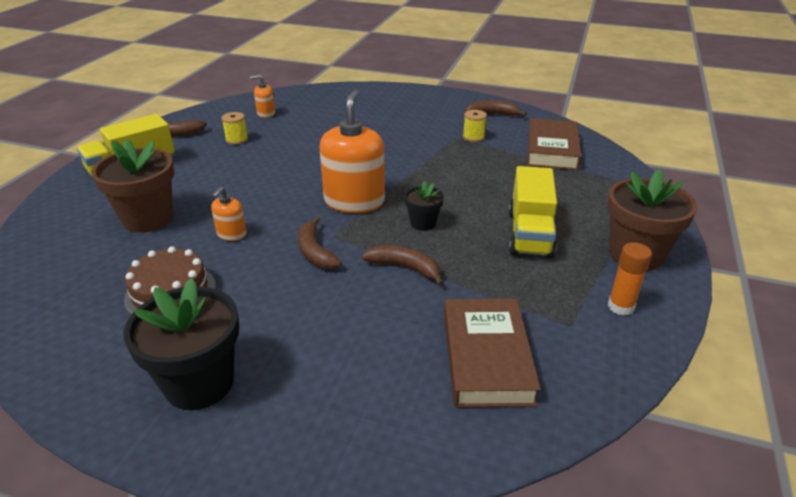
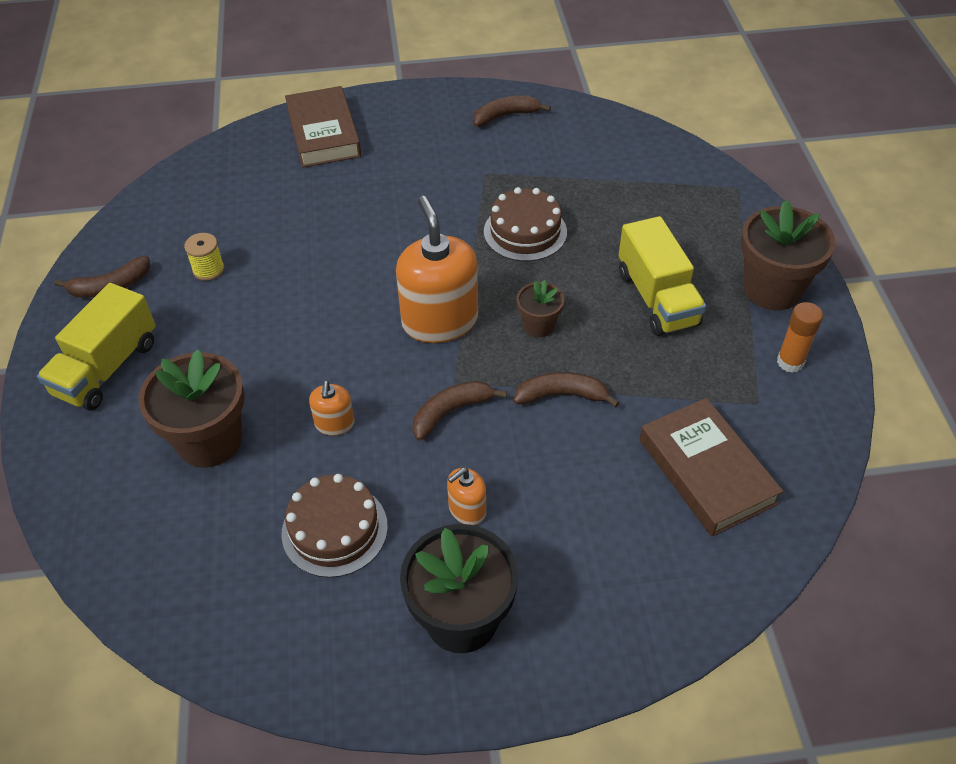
camera: 25 degrees left, 15 degrees up
(266, 113) = (208, 207): orange soap dispenser -> orange soap dispenser (467, 509)
(315, 252) = (451, 412): brown banana -> brown banana turned 105 degrees clockwise
(423, 223) = (538, 325): black flower pot -> brown flower pot
(457, 172) = (525, 232): none -> brown cake
(473, 137) = (507, 166): yellow spool -> none
(552, 149) = (609, 158): brown book -> brown book (323, 133)

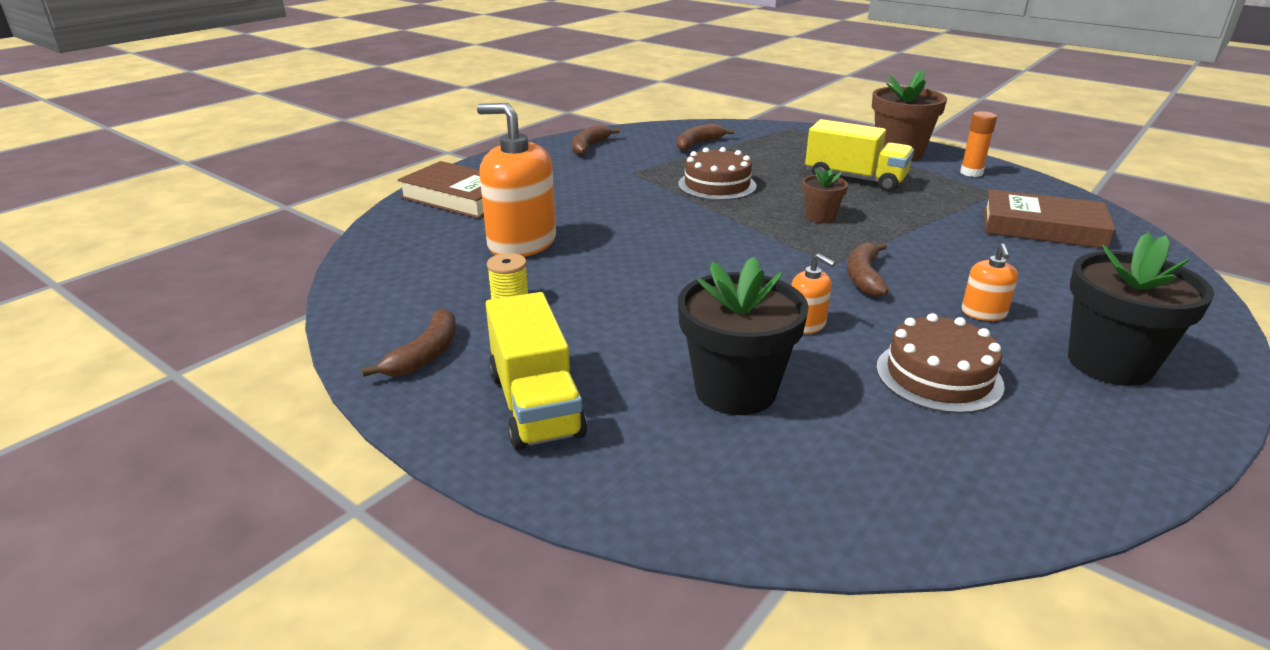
camera: 45 degrees left, 20 degrees down
(209, 441) = (735, 390): brown flower pot -> black flower pot
(440, 321) = (756, 242): orange soap dispenser -> orange soap dispenser (521, 243)
(561, 395) = (904, 237): brown banana -> brown banana (698, 144)

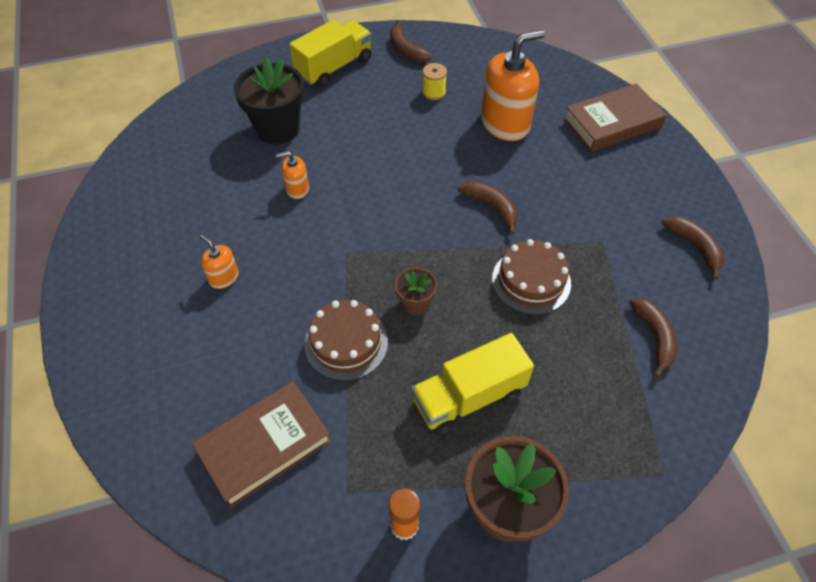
camera: 125 degrees right, 25 degrees up
(535, 404) = (334, 67): yellow truck -> yellow truck turned 120 degrees clockwise
(864, 277) = (314, 255): brown banana -> brown banana (491, 207)
(938, 376) = (207, 205): brown cake -> brown cake (346, 343)
(1109, 363) = (134, 286): black flower pot -> none

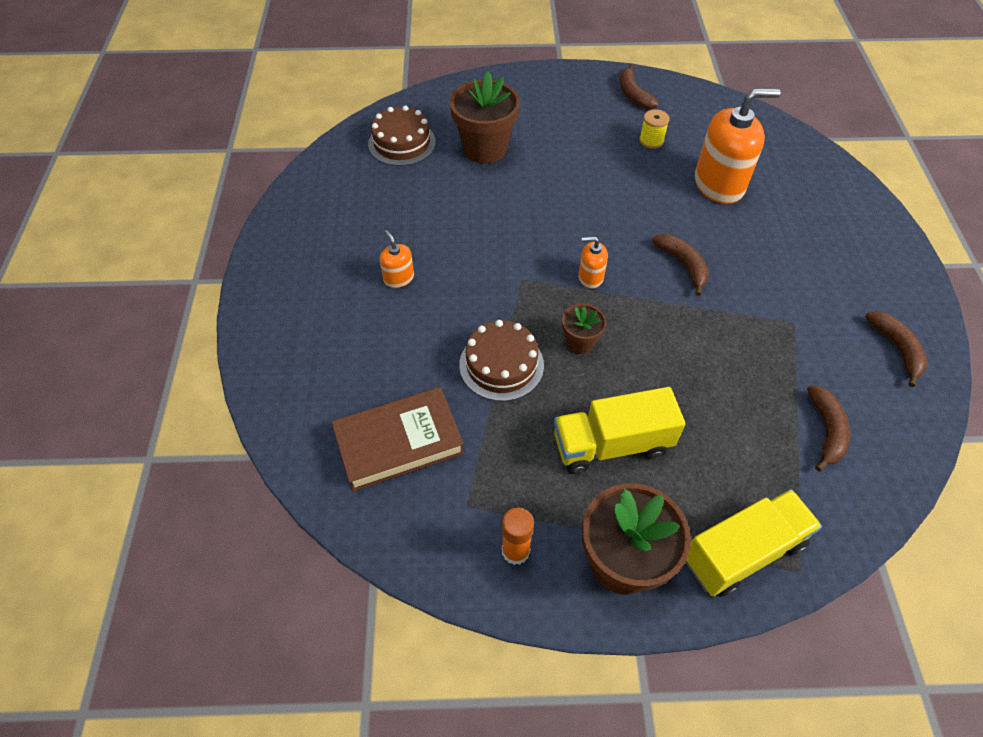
camera: 15 degrees right, 0 degrees up
(278, 128) = (485, 148): black flower pot -> brown flower pot
(297, 189) = (489, 209): orange soap dispenser -> orange soap dispenser (590, 277)
(334, 67) = (555, 99): yellow truck -> yellow truck (742, 552)
(531, 281) = (706, 346): brown cake -> brown cake (402, 143)
(612, 123) = (836, 205): brown book -> none

